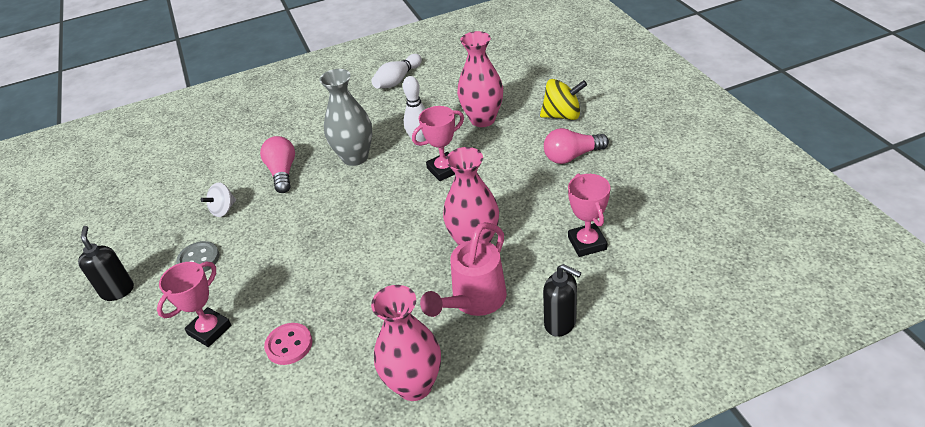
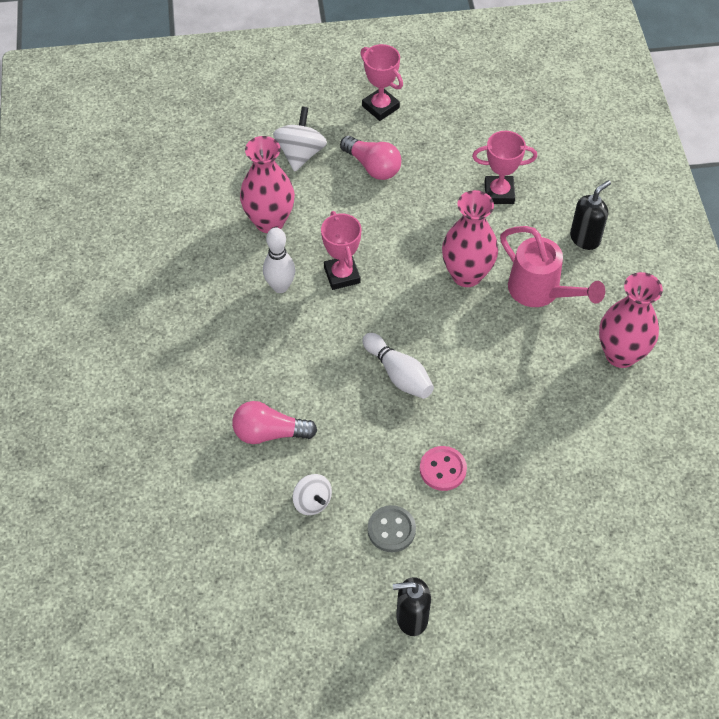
camera: 80 degrees left, 15 degrees up
(209, 330) = (504, 519): pink trophy -> pink trophy (380, 107)
(289, 345) = (546, 447): pink button -> pink button (443, 469)
(355, 157) = (277, 354): grey vase -> none
(397, 80) = (136, 286): white bowling pin -> white bowling pin (398, 374)
(562, 115) = (300, 154): yellow spinning top -> white spinning top
(572, 156) = (372, 166): pink light bulb -> pink light bulb turned 45 degrees counterclockwise

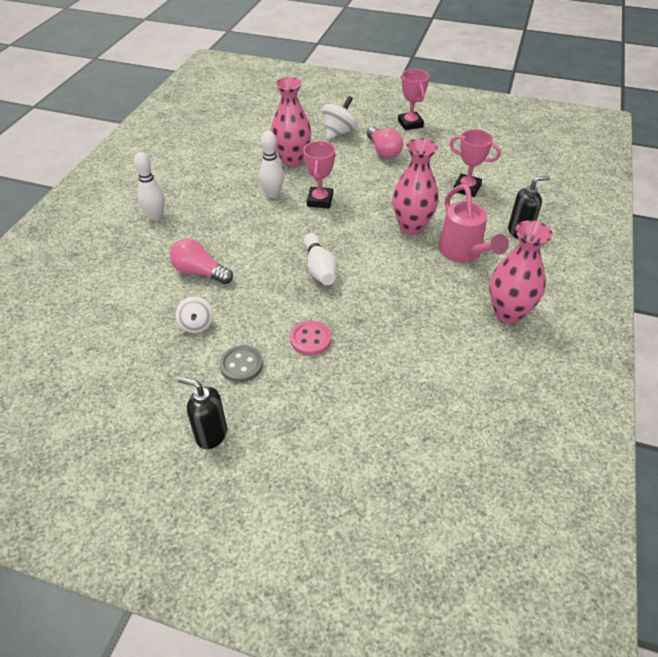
camera: 25 degrees right, 10 degrees down
(160, 374) = (156, 216): none -> white bowling pin

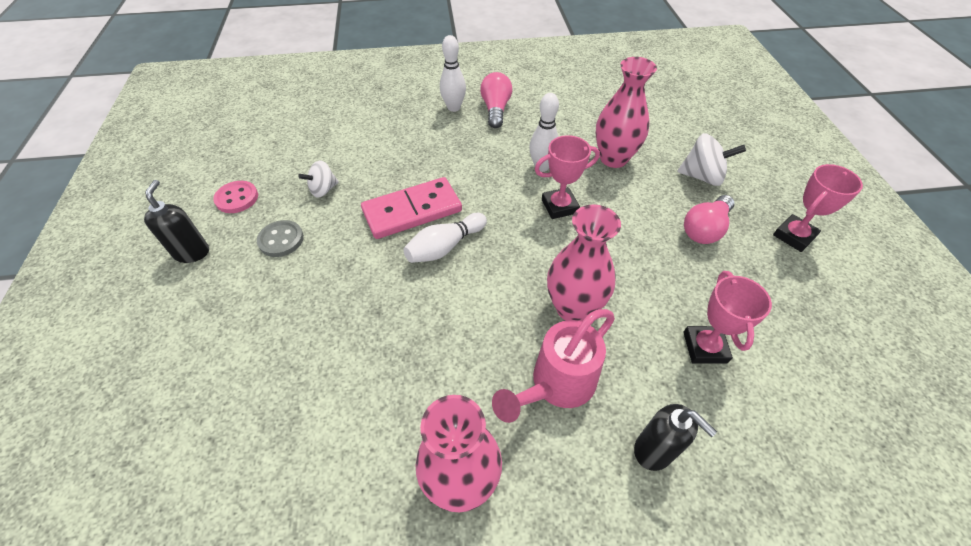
camera: 65 degrees right, 5 degrees up
(200, 272) = (393, 164): pink light bulb -> pink light bulb (495, 109)
(267, 275) = (412, 211): none -> pink domino
(310, 339) = (333, 279): pink button -> pink button (237, 198)

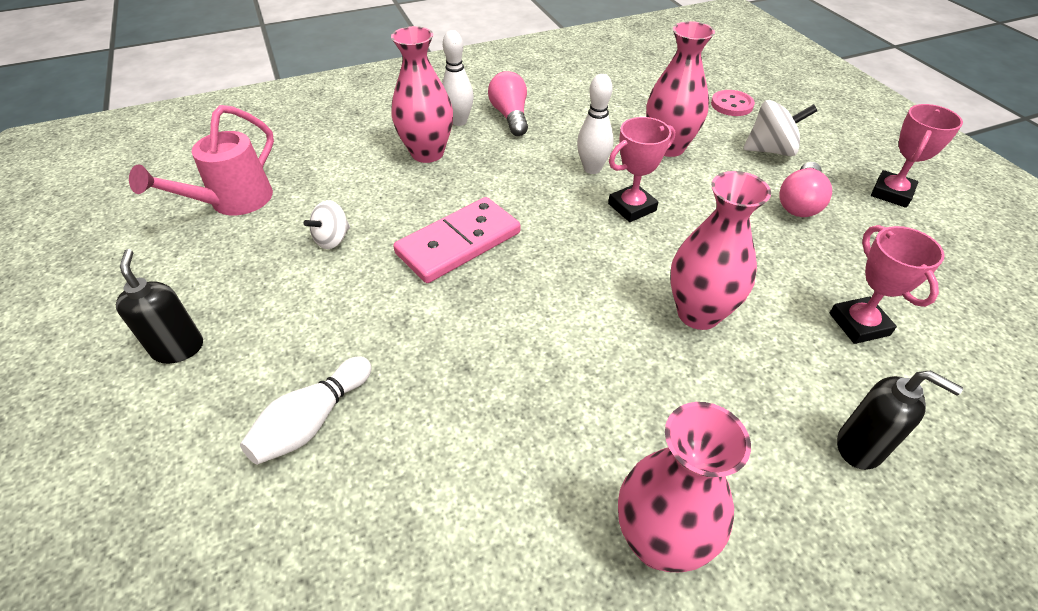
camera: 15 degrees left, 5 degrees down
(237, 198) = (217, 270): pink button -> pink button (731, 105)
(281, 240) = (300, 308): grey button -> none
(419, 131) = (427, 153): none -> pink vase
(445, 247) = (517, 276): white bowling pin -> white bowling pin (312, 421)
(556, 385) = (719, 403): pink watering can -> pink watering can (233, 203)

